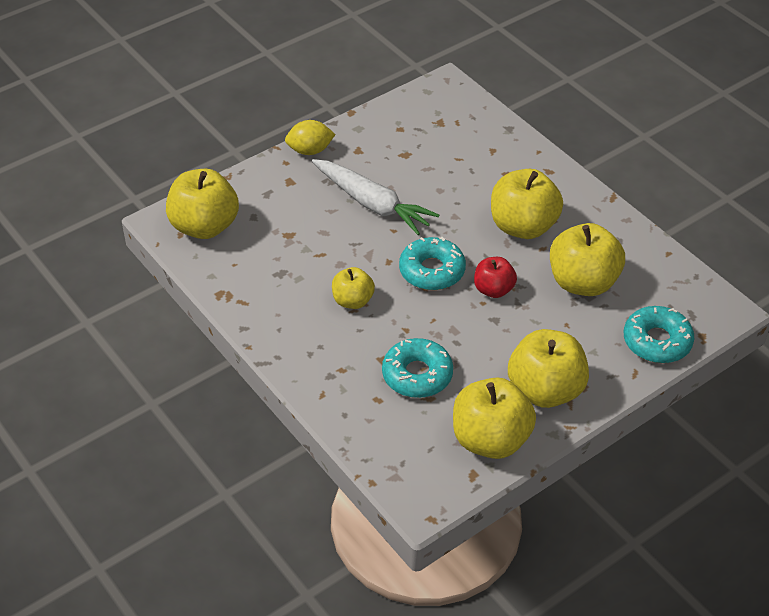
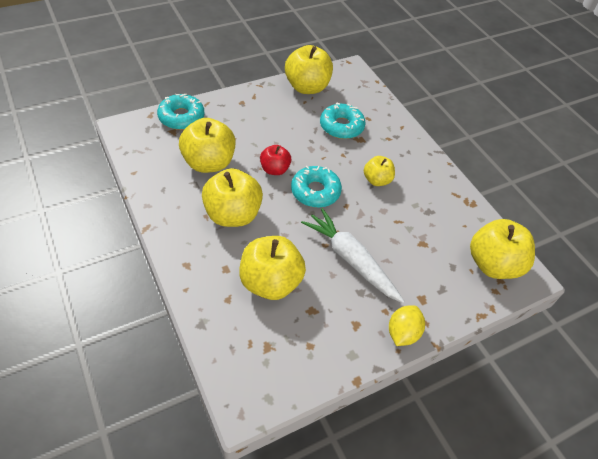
camera: 175 degrees left, 5 degrees up
(310, 150) = (402, 333): yellow lemon -> yellow lemon turned 60 degrees counterclockwise
(545, 390) = (265, 104): yellow apple -> yellow apple (270, 282)

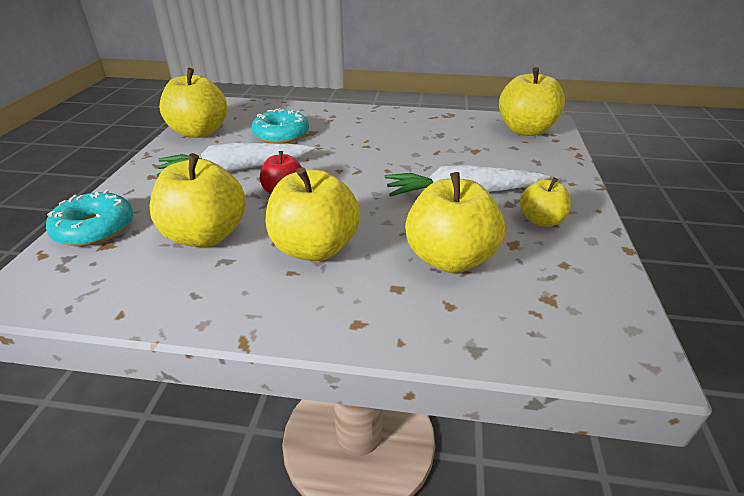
camera: 50 degrees left, 15 degrees down
(280, 133) = (237, 169): none -> white carrot
(315, 191) = (348, 180): turquoise donut -> none
(377, 180) = (374, 143): yellow apple -> yellow apple (540, 220)
(402, 333) = (578, 199): yellow lemon -> none

